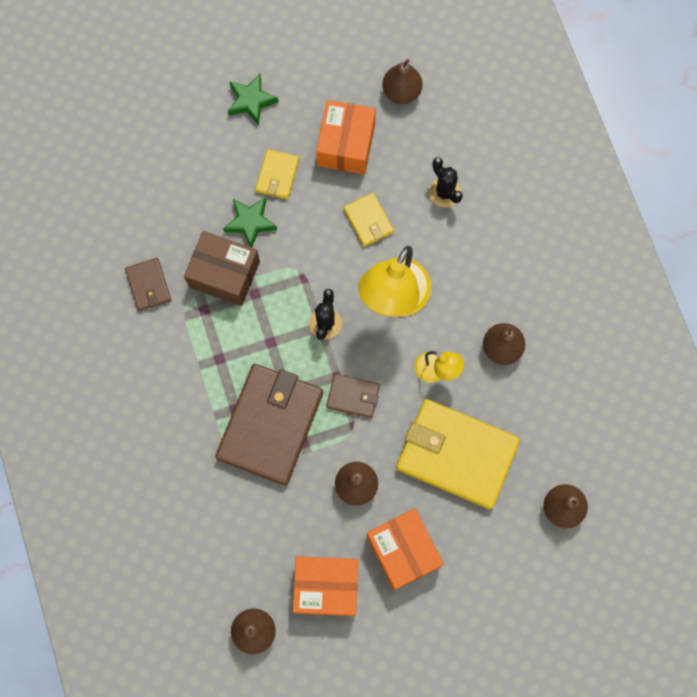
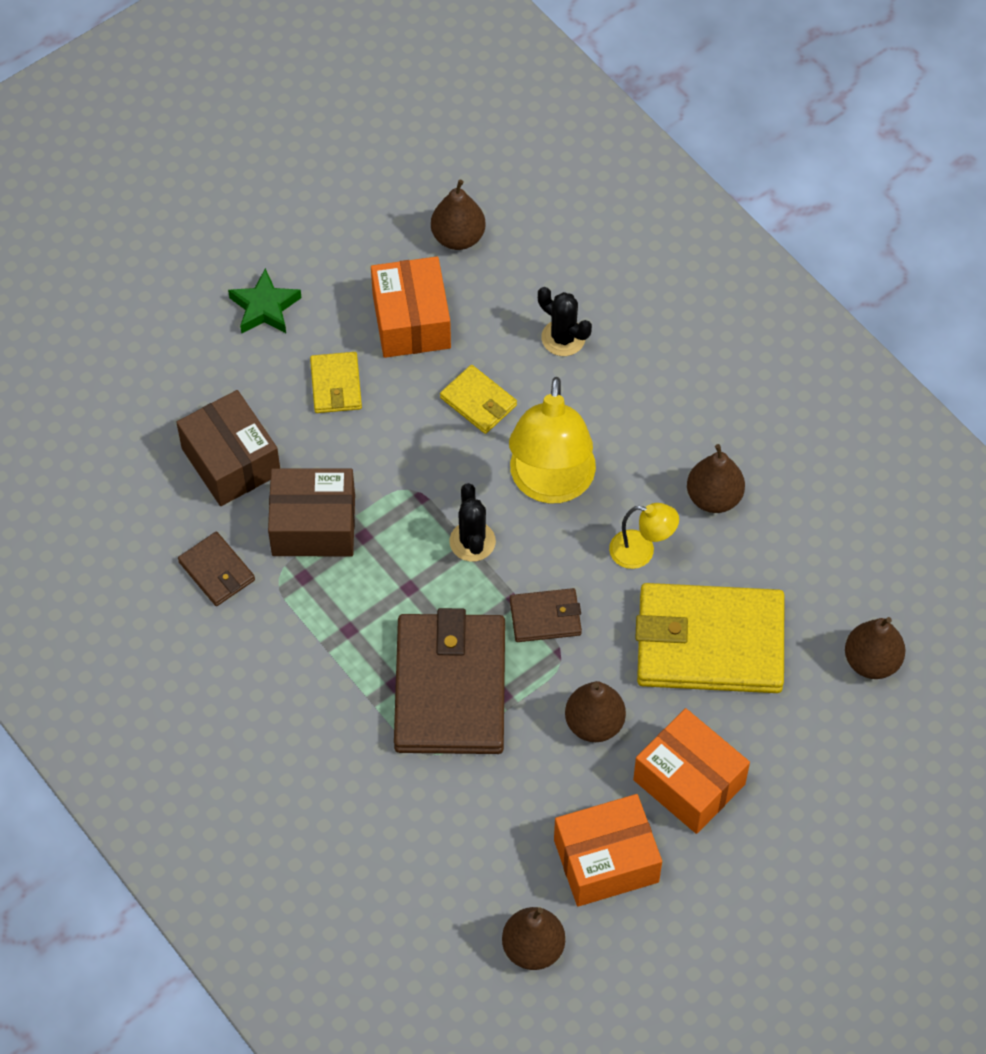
camera: 20 degrees left, 15 degrees down
(187, 208) = (231, 461): none -> brown box
(250, 222) = (323, 452): green star -> none

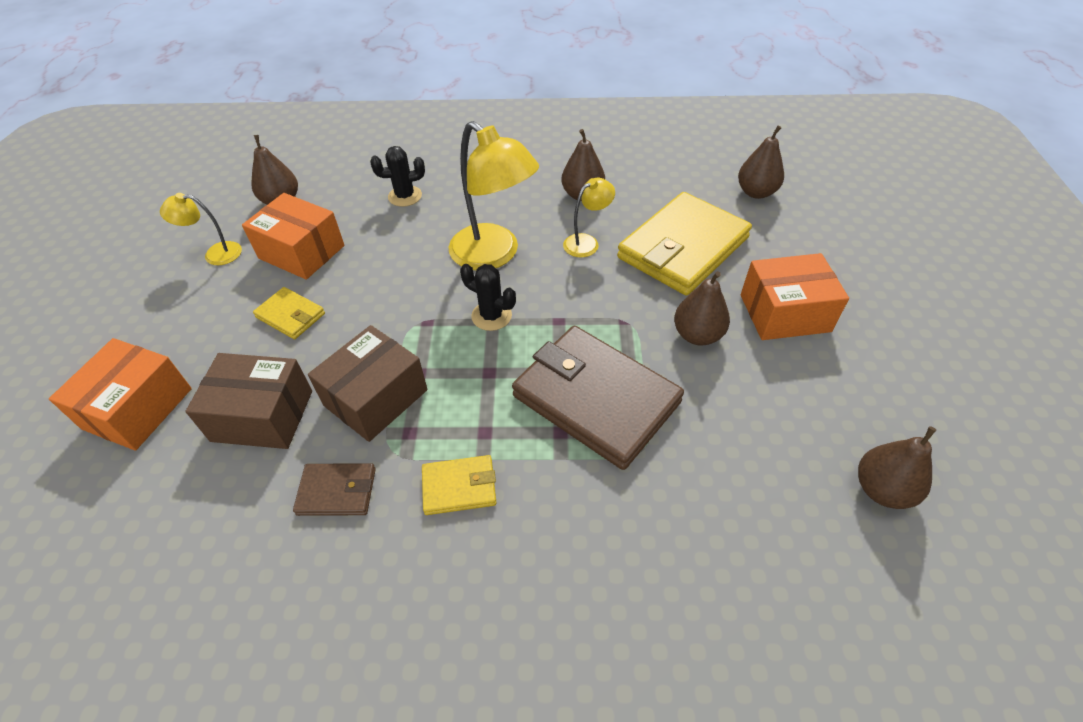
camera: 50 degrees left, 10 degrees down
(265, 307) = (184, 317): green star -> none
(347, 254) = (215, 254): none -> yellow lamp
(478, 402) = (396, 254): yellow wallet -> yellow wallet (459, 487)
(545, 617) = (589, 312): brown wallet -> none
(606, 860) = (823, 394): orange box -> orange box (138, 408)

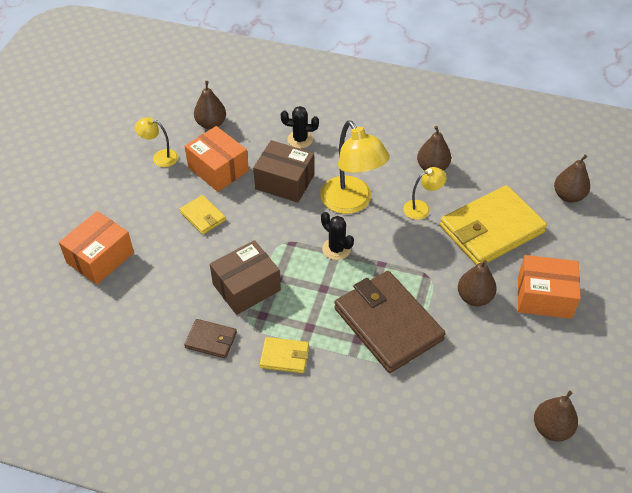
camera: 15 degrees right, 0 degrees up
(262, 416) = (174, 281): brown box -> brown box (284, 182)

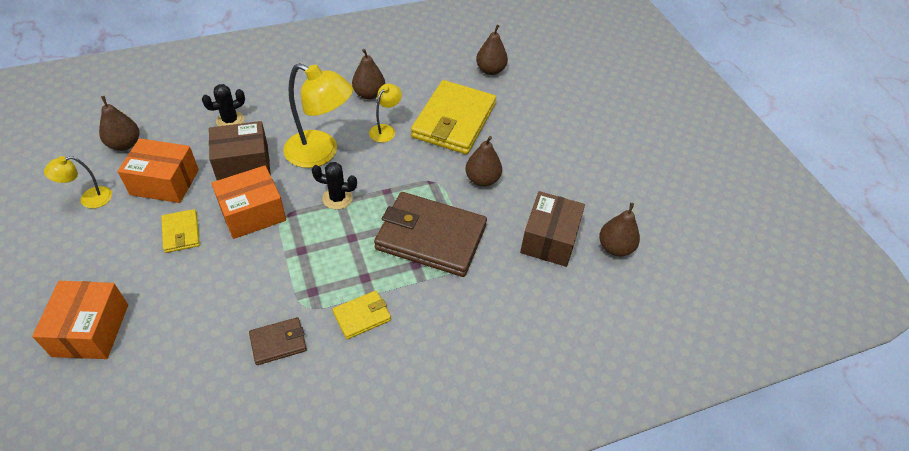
camera: 40 degrees left, 0 degrees up
(203, 216) = (181, 233): yellow wallet -> yellow wallet turned 60 degrees clockwise
(246, 287) = (277, 275): brown box -> brown box (549, 239)
(544, 297) = (532, 152): orange box -> orange box (252, 213)

